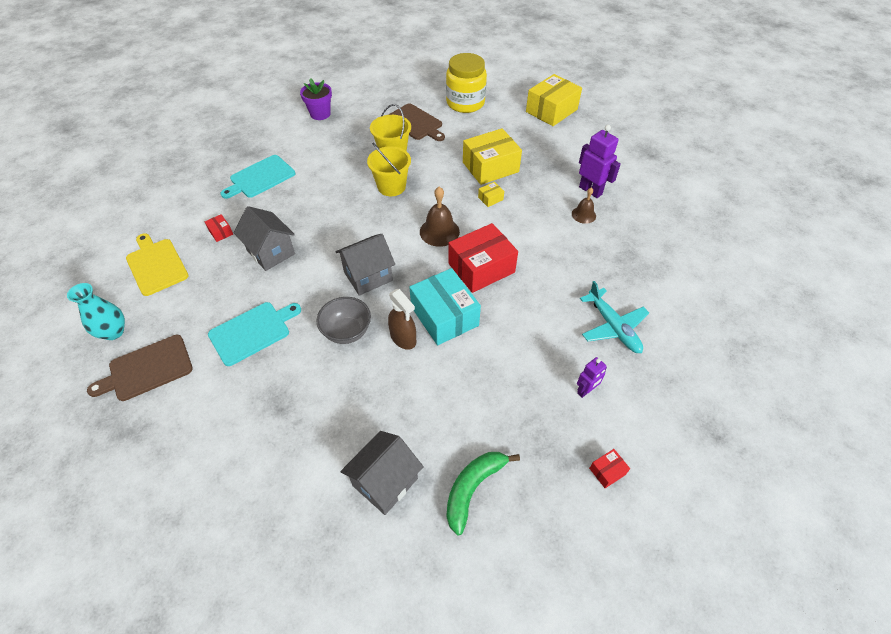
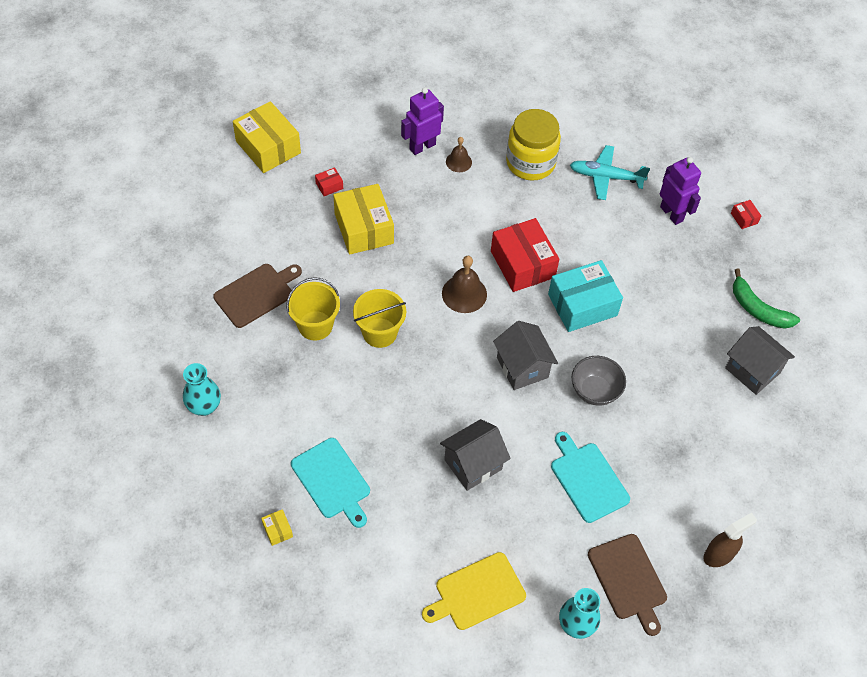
camera: 85 degrees left, 5 degrees up
(221, 232) = (430, 522): red box -> red box (329, 186)
(320, 114) = (204, 406): purple flower pot -> turquoise vase
(403, 338) = (607, 343): brown spray bottle -> brown spray bottle (719, 554)
(465, 103) = (226, 233): yellow jar -> yellow jar (530, 163)
(490, 198) = (419, 238): yellow box -> yellow box (277, 530)
(585, 391) = (672, 214): purple robot -> purple robot, size x1.69
(613, 326) = (606, 177): turquoise plane -> turquoise plane turned 150 degrees counterclockwise

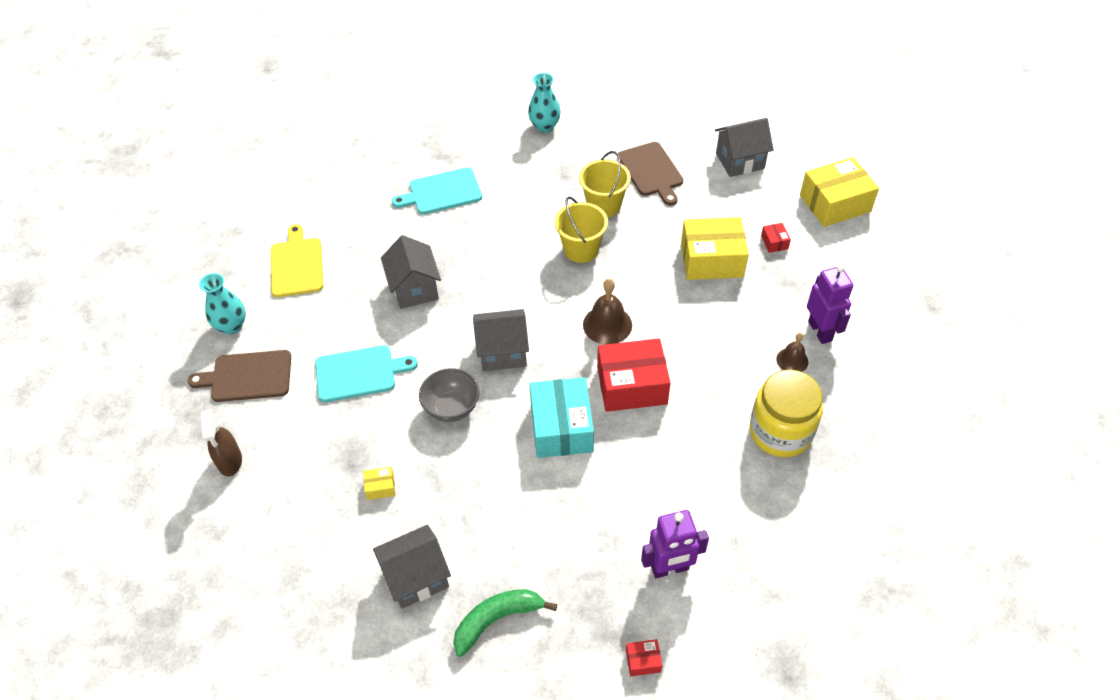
camera: 110 degrees right, 5 degrees down
(225, 223) = (740, 161): none -> grey house
(277, 530) = (414, 154): yellow box -> yellow box (380, 487)
(606, 177) = (744, 509): turquoise plane -> none

